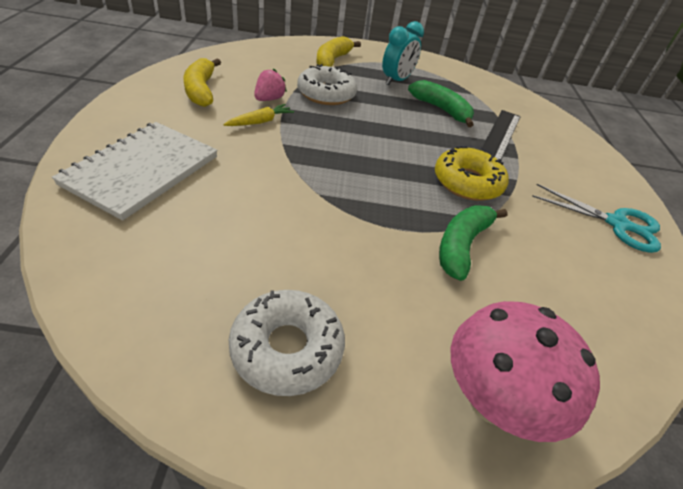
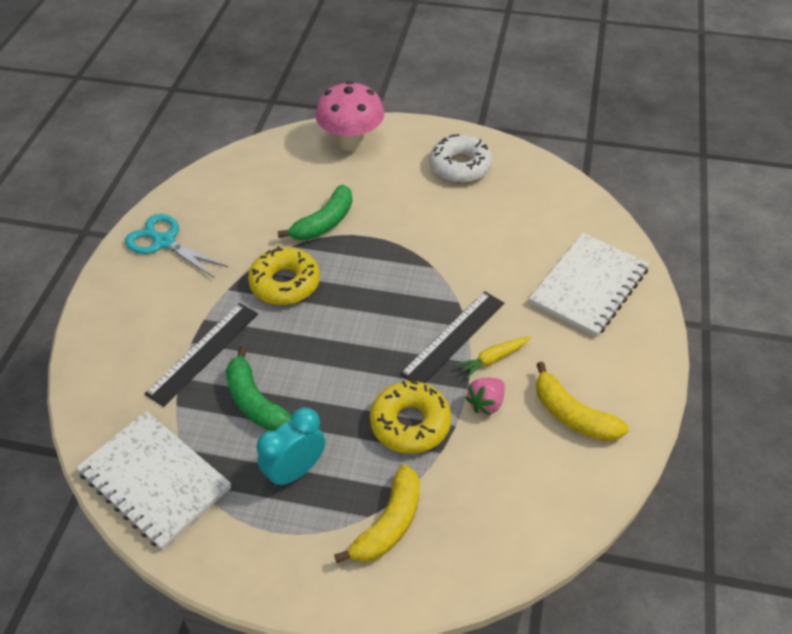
camera: 165 degrees left, 5 degrees up
(201, 90) = (572, 415): yellow banana -> yellow banana turned 135 degrees clockwise
(295, 136) = (453, 337): none -> black ruler
(326, 94) = (410, 423): white donut -> yellow donut
(477, 83) = (155, 480): none -> white notebook

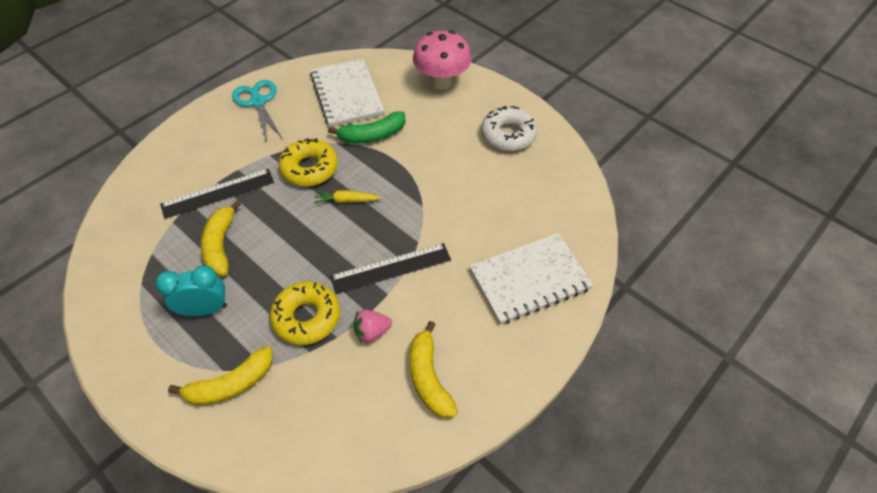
camera: 30 degrees right, 5 degrees up
(155, 480) = (119, 267): white notebook -> white notebook (347, 94)
(255, 401) = (221, 245): green banana -> yellow banana
(493, 359) = (406, 300): yellow carrot -> yellow carrot (347, 200)

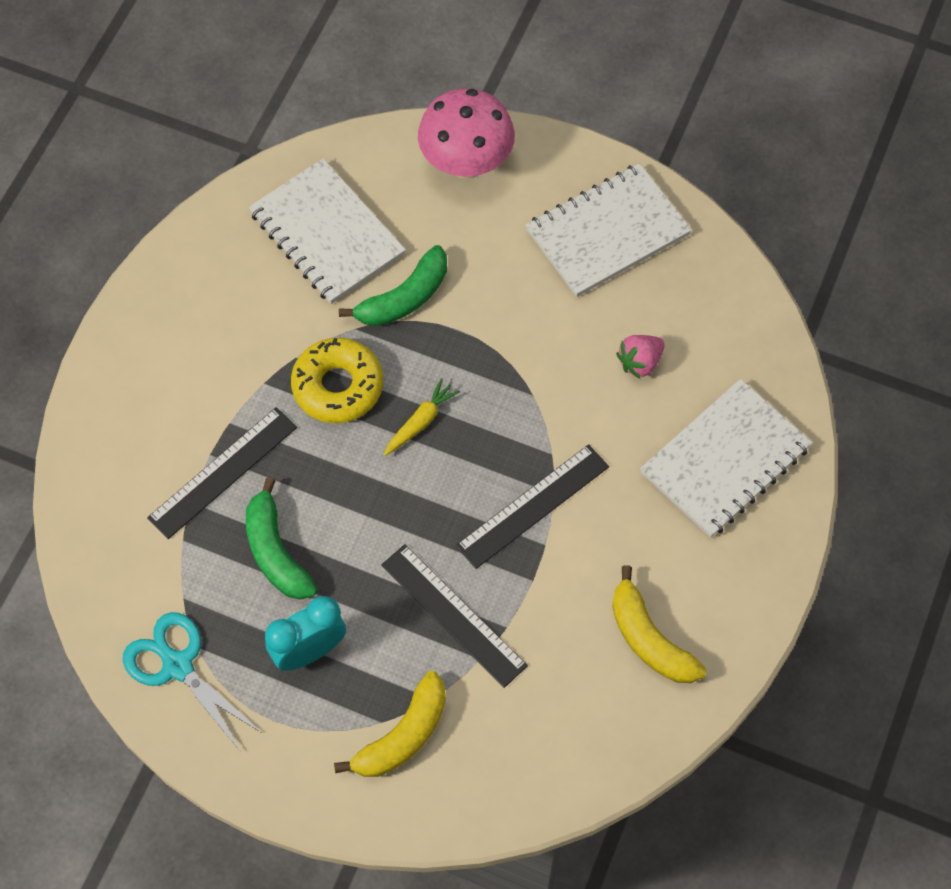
camera: 20 degrees left, 10 degrees up
(221, 245) = (276, 551): yellow banana -> green banana
(258, 102) = (191, 293): turquoise scissors -> turquoise scissors (177, 665)
(306, 317) = (453, 615): yellow donut -> black ruler
(347, 200) = (420, 422): yellow carrot -> yellow carrot turned 150 degrees clockwise
(372, 332) = (550, 605): pink strawberry -> pink strawberry (640, 362)
(508, 135) = (607, 232): white donut -> white notebook

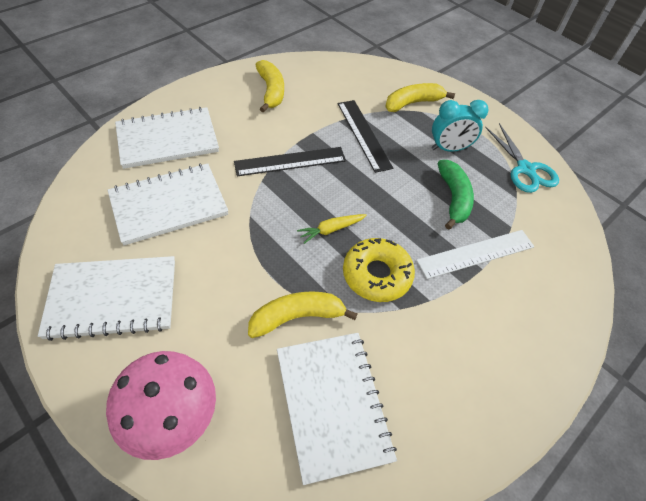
camera: 160 degrees left, 10 degrees down
(222, 472) = (476, 254): black ruler -> white ruler
(404, 298) = (297, 317): green banana -> yellow banana
(640, 362) = (169, 205): pink strawberry -> white notebook

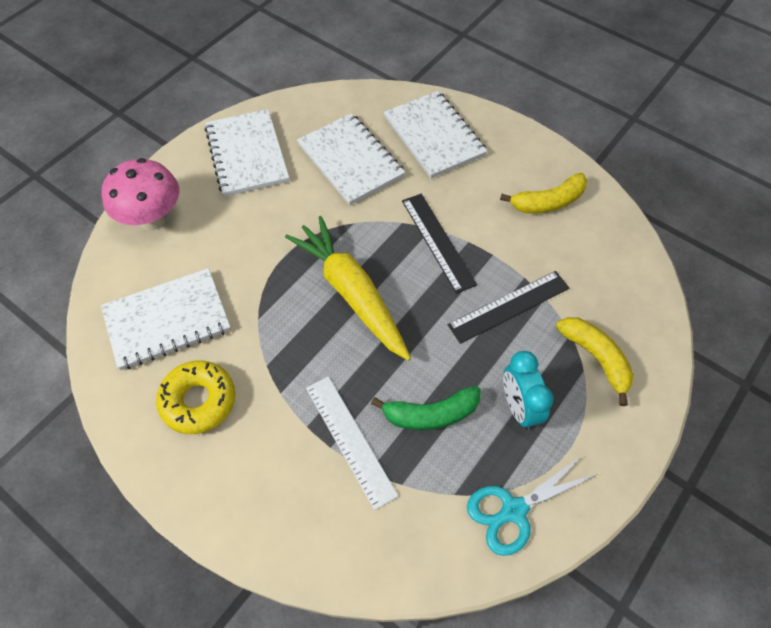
camera: 85 degrees right, 5 degrees up
(297, 317) = (246, 281): yellow banana -> none
(331, 230) = (352, 293): yellow carrot -> yellow carrot, size x2.42
(377, 275) = (303, 341): yellow donut -> yellow donut (198, 401)

